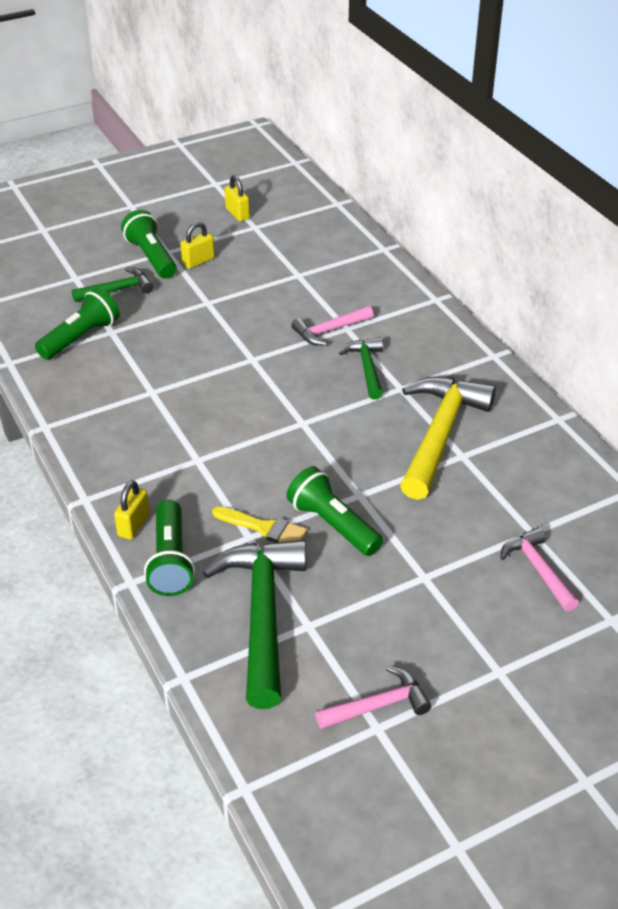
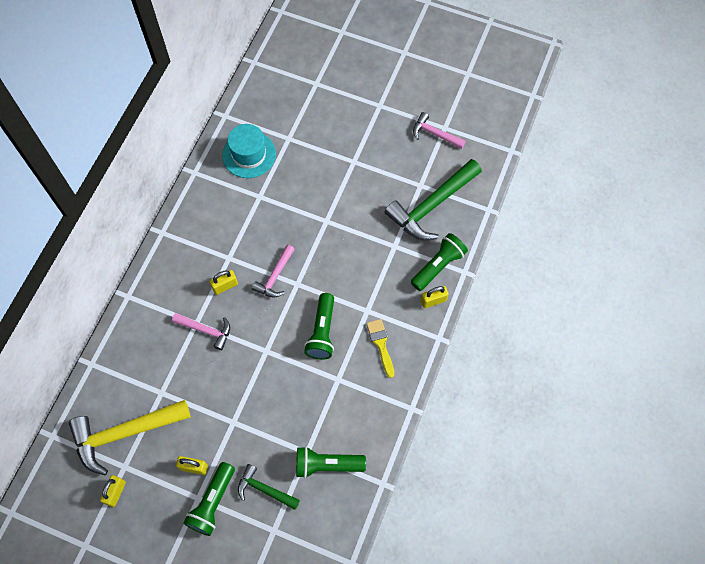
camera: 130 degrees left, 25 degrees up
(264, 528) = (383, 244): yellow brush -> yellow brush (381, 344)
(333, 524) = (355, 218): green flashlight -> green flashlight (322, 332)
(367, 368) = (225, 286): green hammer -> yellow padlock
(440, 434) = (252, 215): yellow hammer -> yellow hammer (124, 433)
(538, 569) = (310, 123): pink hammer -> pink hammer (275, 276)
(540, 479) = (249, 154): none -> turquoise hat

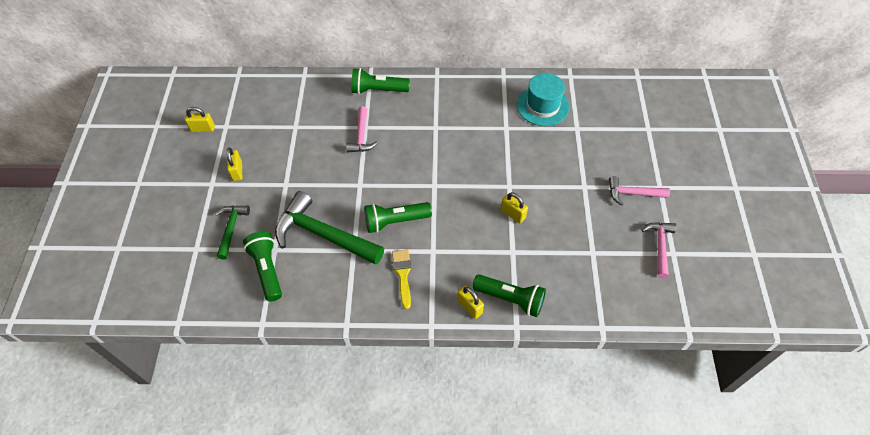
camera: 70 degrees right, 10 degrees down
(124, 433) = (253, 116): yellow hammer -> none
(212, 502) = (210, 195): green flashlight -> green flashlight (378, 90)
(225, 286) = (408, 134): yellow padlock -> yellow padlock (513, 214)
(275, 276) = (433, 166): pink hammer -> pink hammer (632, 193)
(381, 344) = (403, 274): yellow brush -> yellow brush turned 60 degrees counterclockwise
(431, 206) = (575, 270): green hammer -> green hammer (323, 235)

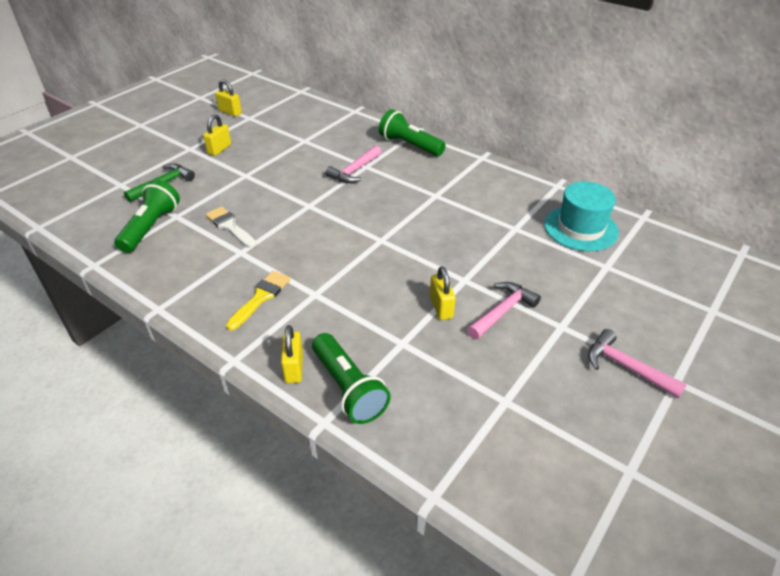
camera: 35 degrees right, 15 degrees down
(323, 235) = (230, 226): green hammer -> white brush
(395, 221) = (307, 249): green flashlight -> none
(660, 246) = (615, 450): pink hammer -> pink hammer (503, 311)

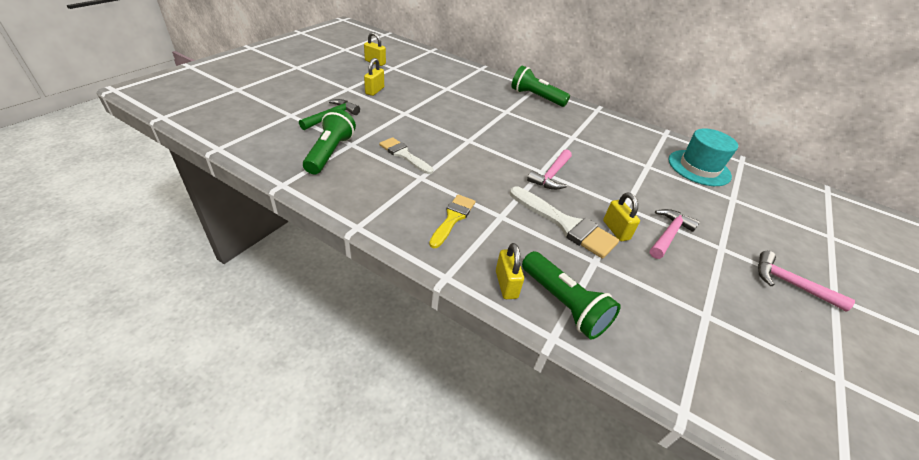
camera: 10 degrees left, 0 degrees up
(354, 171) = (498, 114): pink hammer -> pink hammer (551, 175)
(385, 302) = (566, 225): none -> white brush

